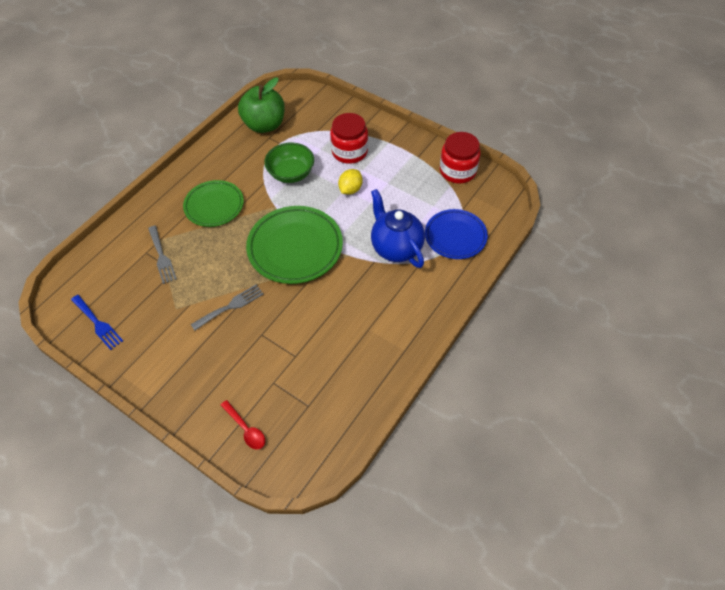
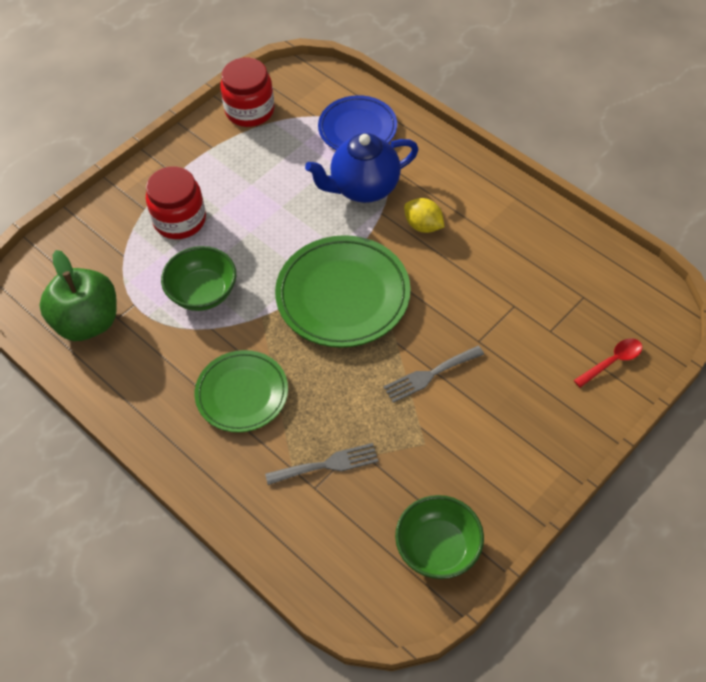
camera: 80 degrees left, 0 degrees up
(98, 323) = (438, 548): blue fork -> green bowl
(230, 306) = (430, 375): grey fork -> grey fork turned 90 degrees counterclockwise
(350, 189) = (252, 225): yellow lemon -> yellow lemon (423, 226)

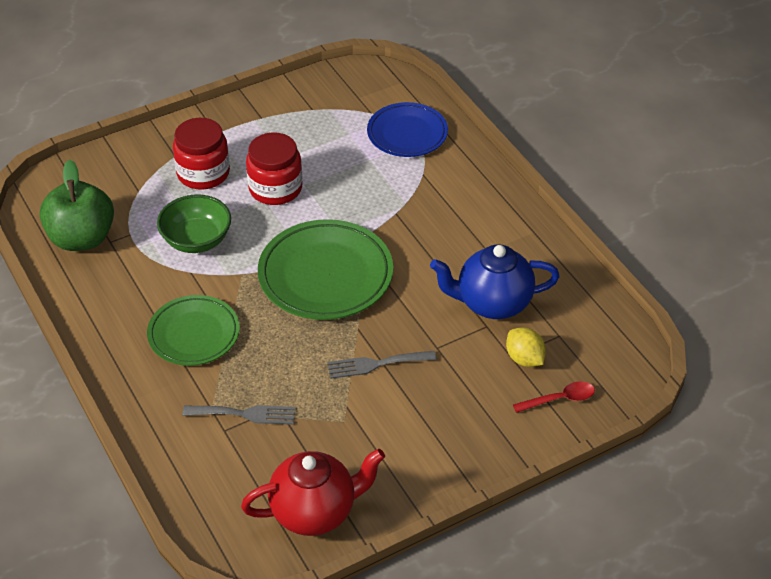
camera: 15 degrees right, 10 degrees down
(250, 110) = (311, 94): red jar -> red jar (275, 188)
(364, 188) = (389, 187): blue teapot -> blue teapot (492, 303)
(423, 226) = (431, 234): yellow lemon -> yellow lemon (524, 359)
(438, 548) = (315, 512): green bowl -> red teapot

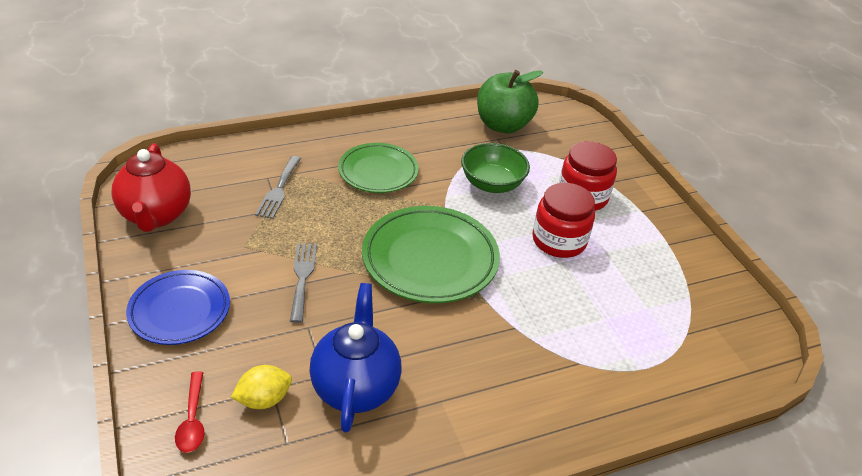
camera: 95 degrees right, 5 degrees down
(407, 134) = (651, 360): blue plate -> blue plate (180, 311)

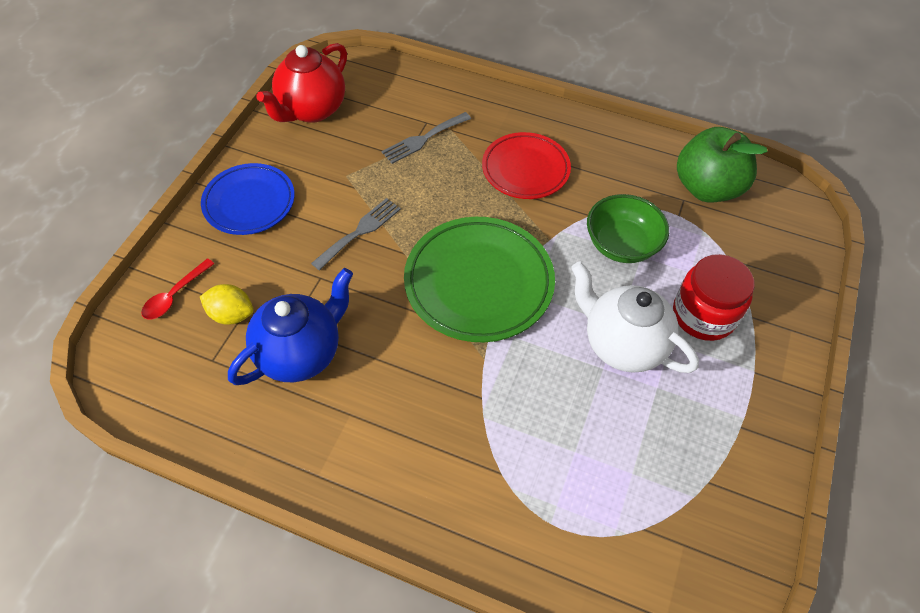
camera: 45 degrees right, 15 degrees up
(378, 172) = (525, 169): green plate -> red plate
(559, 241) = (622, 344): red jar -> white teapot

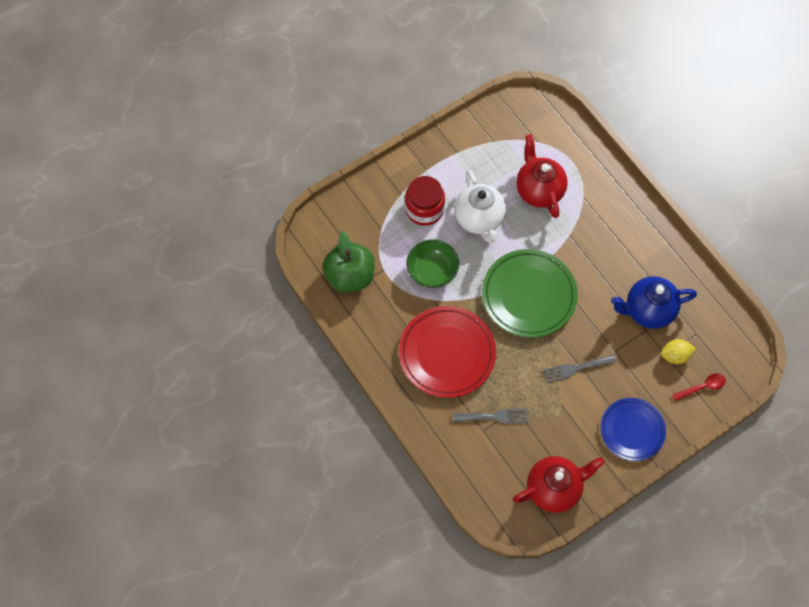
camera: 145 degrees left, 10 degrees up
(231, 314) = (675, 355): yellow lemon -> yellow lemon turned 60 degrees counterclockwise
(525, 169) = (447, 353): red plate -> red plate, size x1.52
(576, 441) = (539, 190): none -> red teapot

